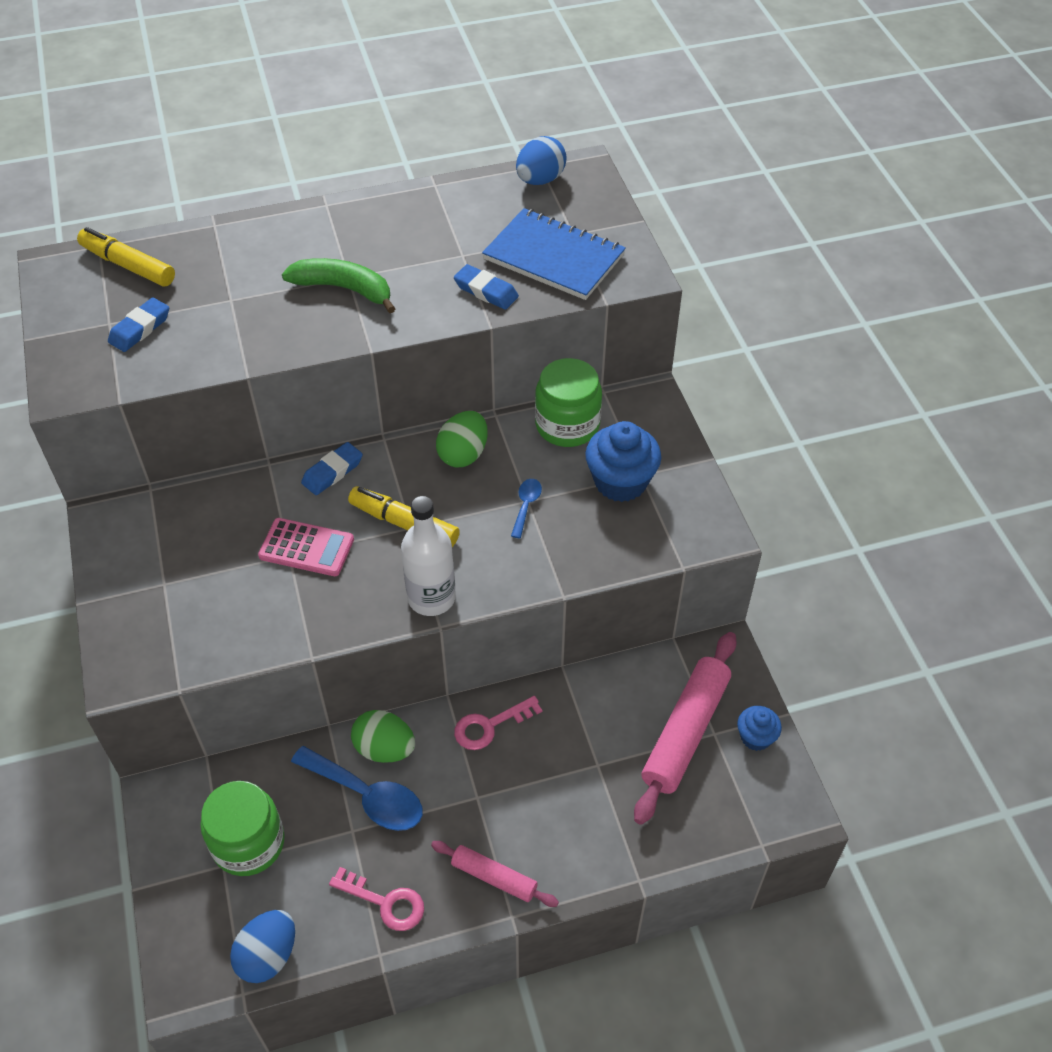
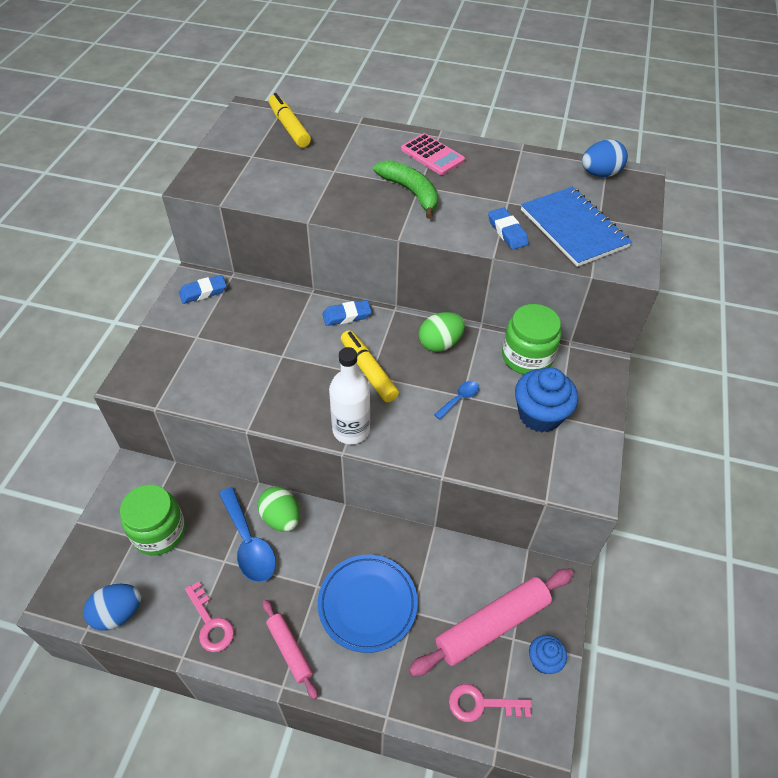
camera: 30 degrees right, 0 degrees up
(140, 329) = (266, 166): blue eraser -> blue eraser (203, 292)
(306, 548) = (296, 356): pink calculator -> pink calculator (432, 155)
(490, 726) = (358, 541): pink key -> pink key (482, 704)
(545, 784) = (367, 604): none -> blue plate

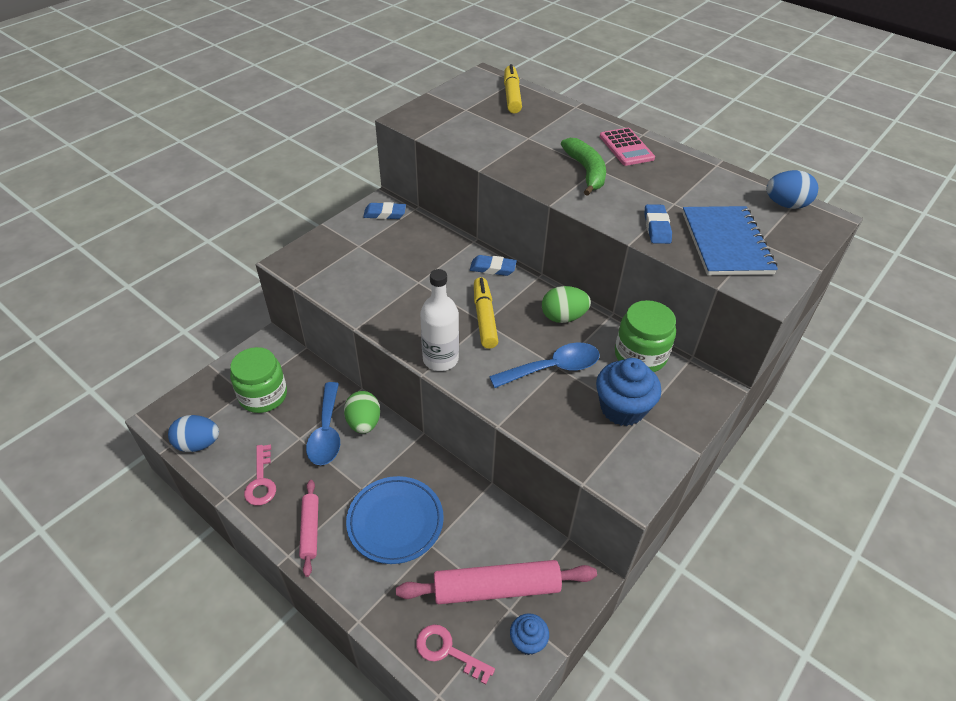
camera: 25 degrees right, 5 degrees down
(459, 399) = (553, 368): blue spoon -> blue spoon, size x1.97

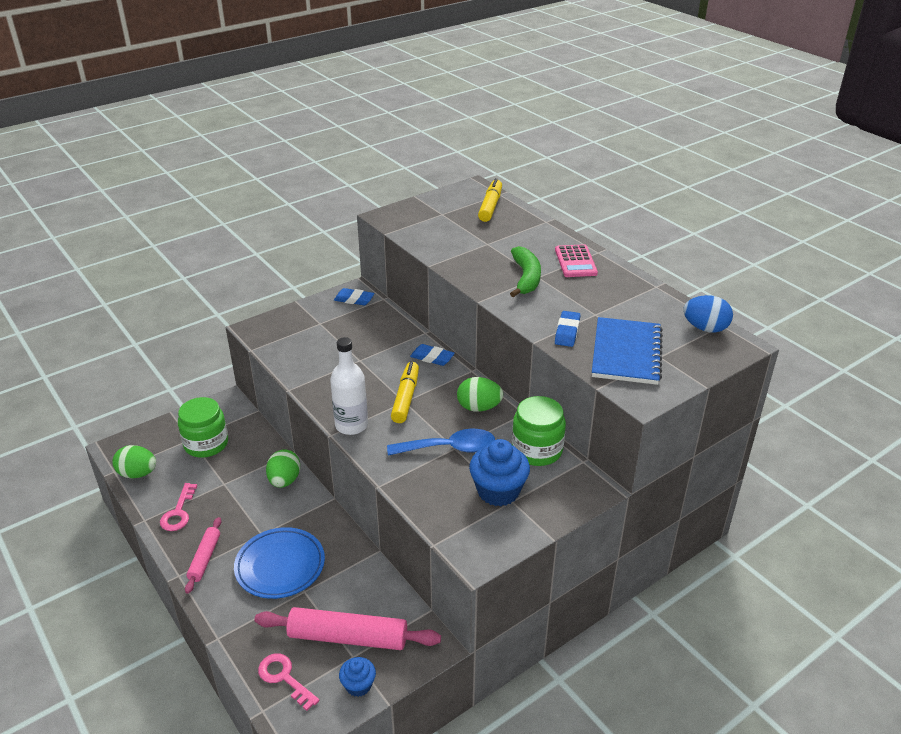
camera: 15 degrees right, 10 degrees down
(198, 444) = (137, 474): blue egg -> green egg
(326, 432) = (249, 483): blue spoon -> none

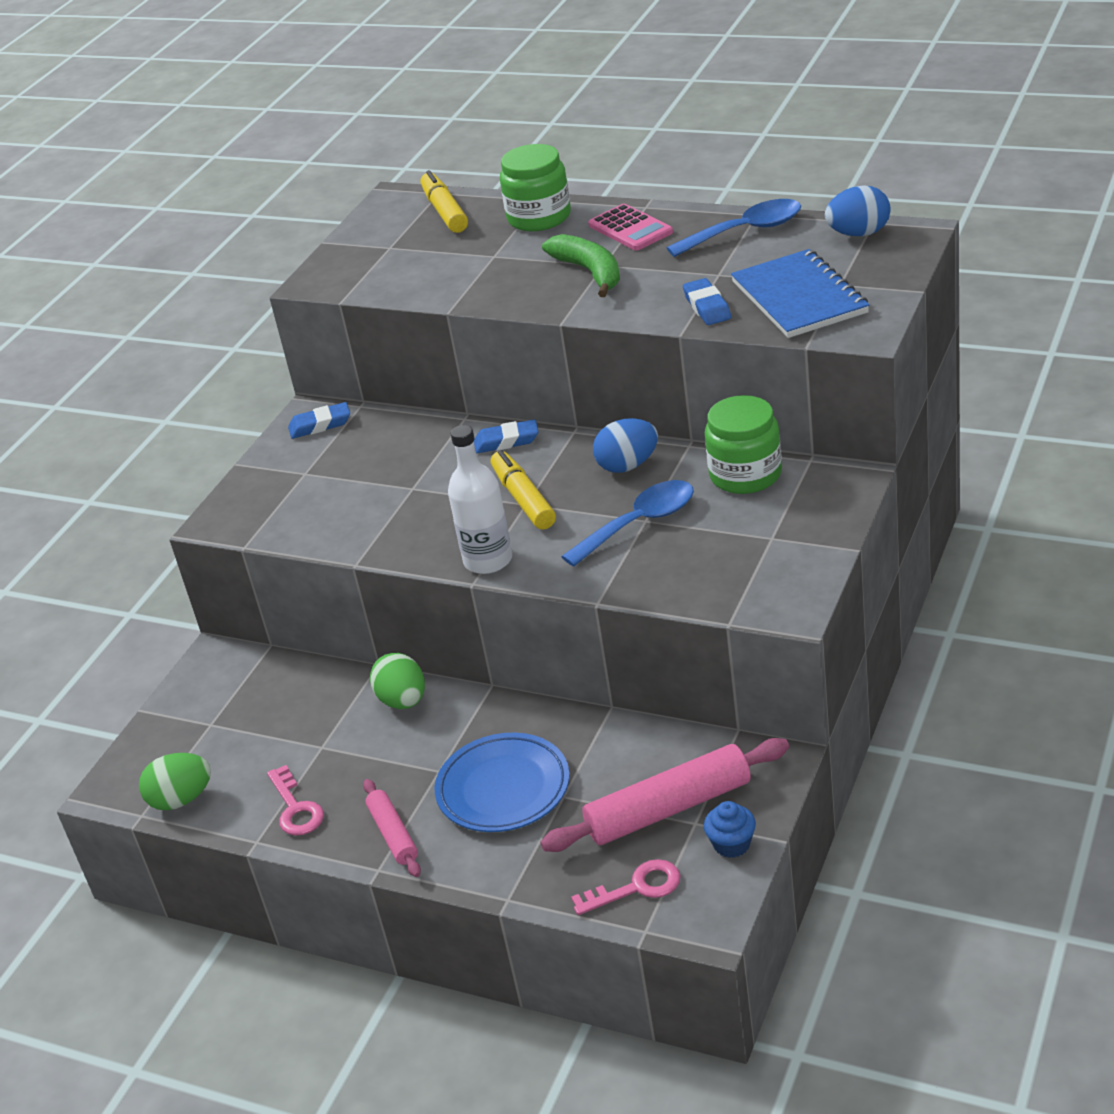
camera: 25 degrees left, 0 degrees up
(206, 444) = (241, 718): green jar -> green jar (539, 217)
(284, 678) = (636, 888): pink key -> pink key turned 150 degrees clockwise
(479, 407) = (628, 465): green egg -> blue egg
(498, 491) = (745, 536): blue cupcake -> none
(638, 294) = (745, 231): none -> blue spoon

